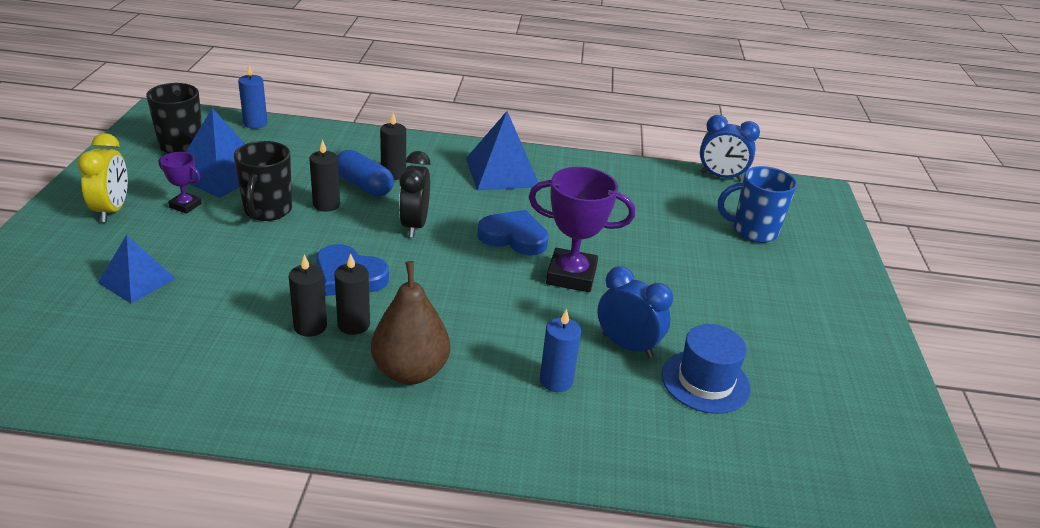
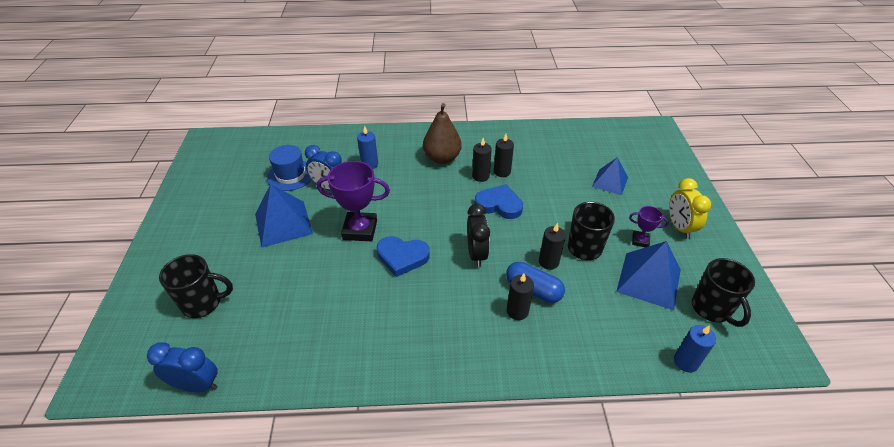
camera: 175 degrees right, 10 degrees up
(502, 172) = (423, 337): blue pyramid -> blue pyramid (283, 223)
(753, 231) = (203, 303): blue mug -> black mug

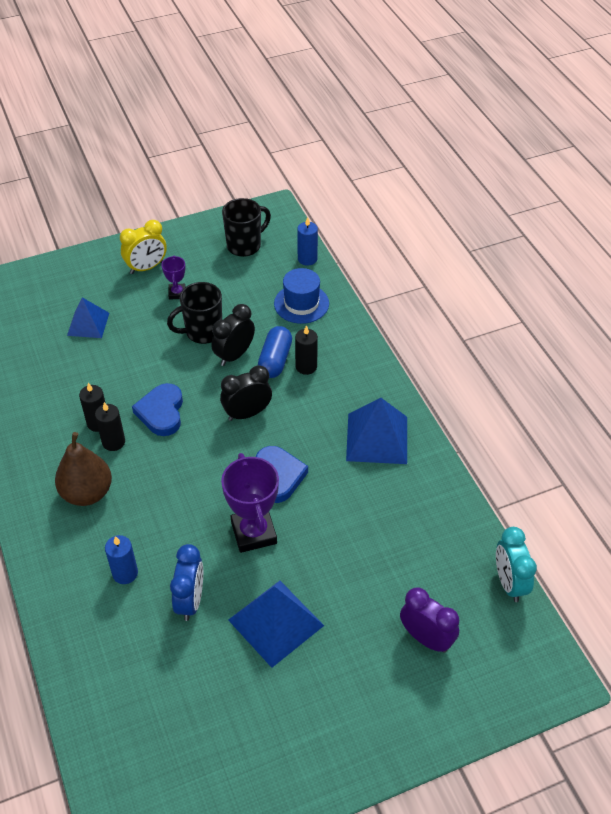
camera: 110 degrees left, 5 degrees up
(197, 385) = (509, 583): blue clock -> turquoise clock
(203, 303) = (426, 638): black mug -> purple clock
(290, 175) = (180, 665): blue hat -> blue hat (301, 303)
(548, 262) = (234, 355): black candle -> black clock
(648, 280) = (228, 284): blue pyramid -> blue pyramid (377, 438)

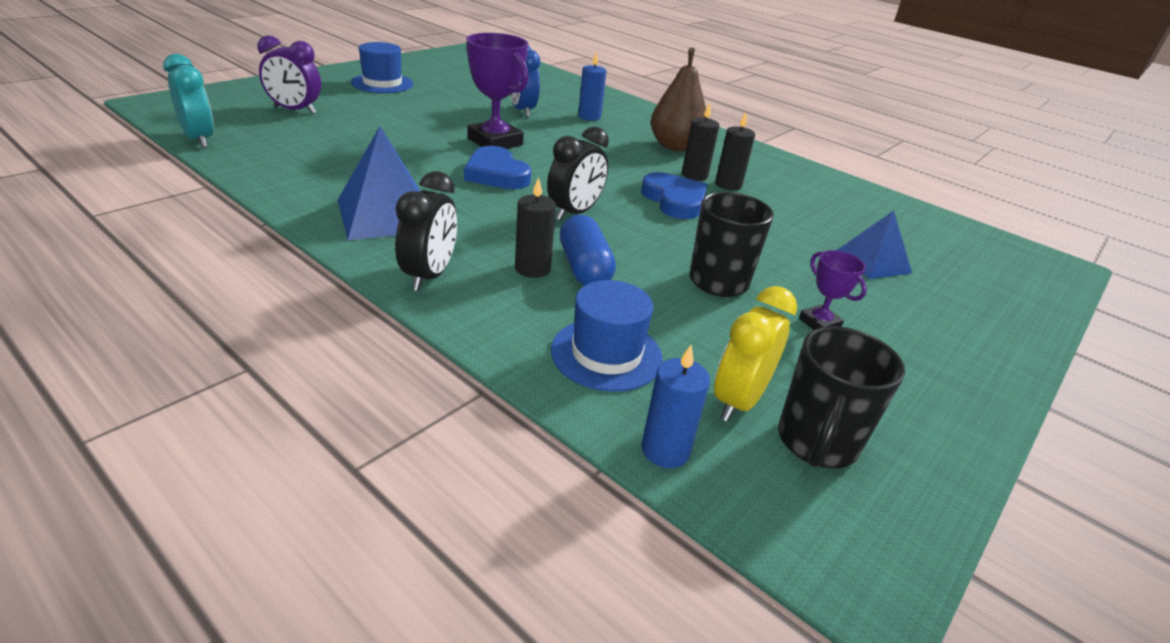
camera: 150 degrees right, 15 degrees down
(146, 268) = (916, 351): yellow clock -> yellow clock (738, 401)
(234, 355) = (647, 263): black clock -> black clock (429, 276)
(276, 622) = (440, 108): blue pyramid -> none
(320, 710) = (382, 83): none -> blue hat

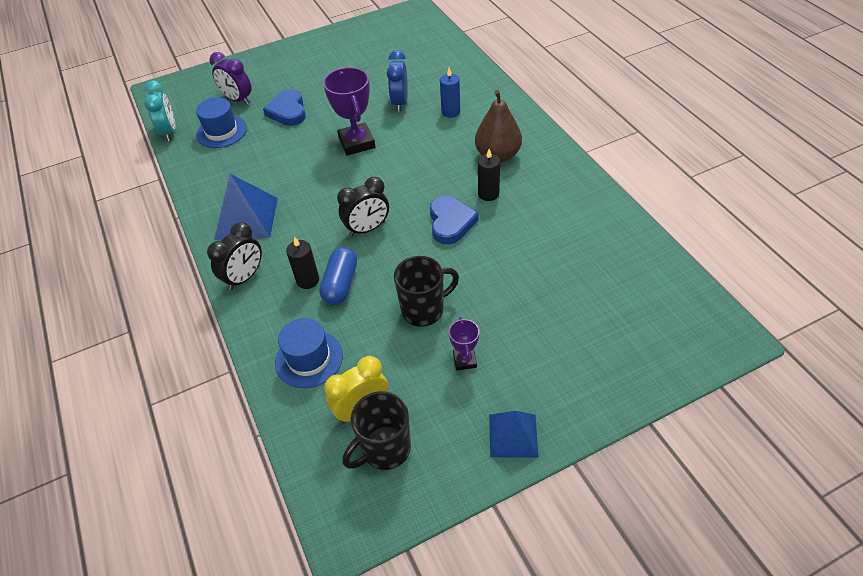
camera: 30 degrees right, 15 degrees up
(382, 83) = (312, 64): blue hat -> blue hat (221, 132)
(496, 174) = (337, 181): blue heart -> blue heart (288, 111)
(665, 450) = (297, 432): blue candle -> none
(728, 185) = (508, 208): black candle -> none
(872, 262) = (559, 309): blue pyramid -> blue pyramid (513, 435)

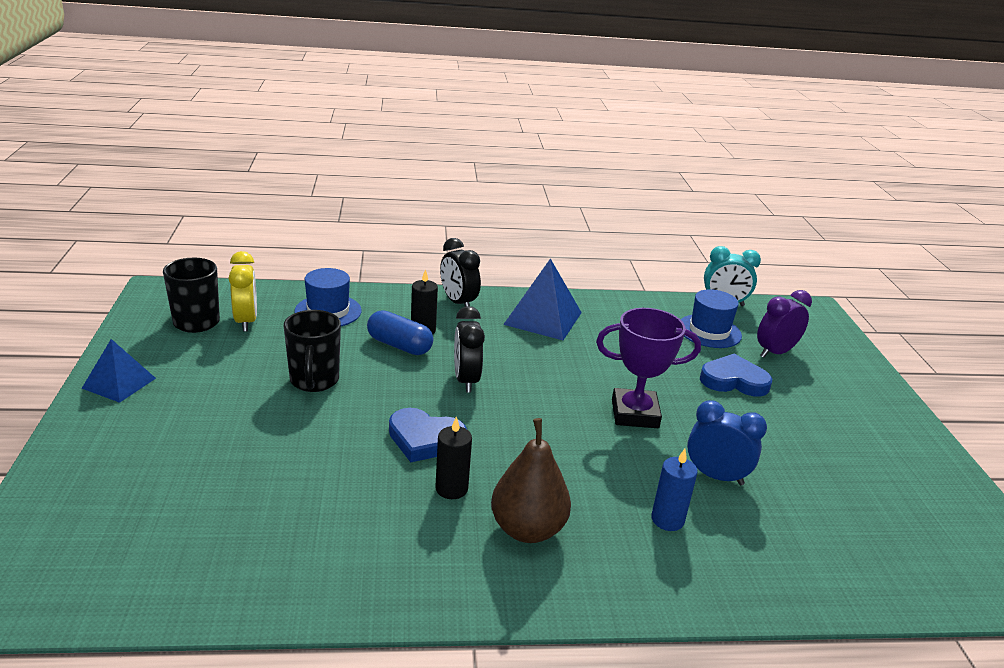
camera: 105 degrees right, 20 degrees down
(464, 360) = (227, 384): purple trophy -> none

